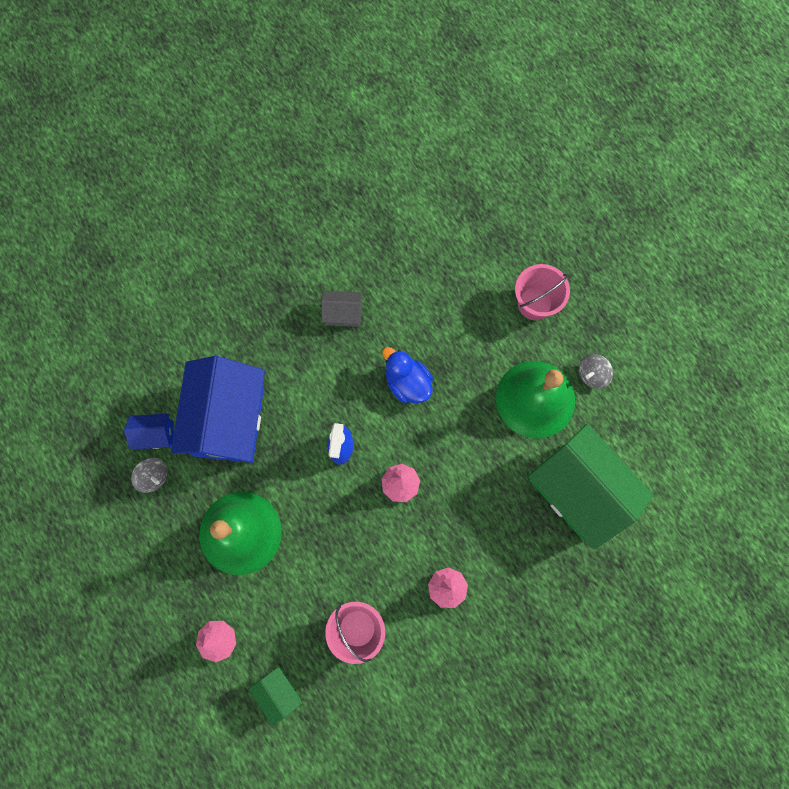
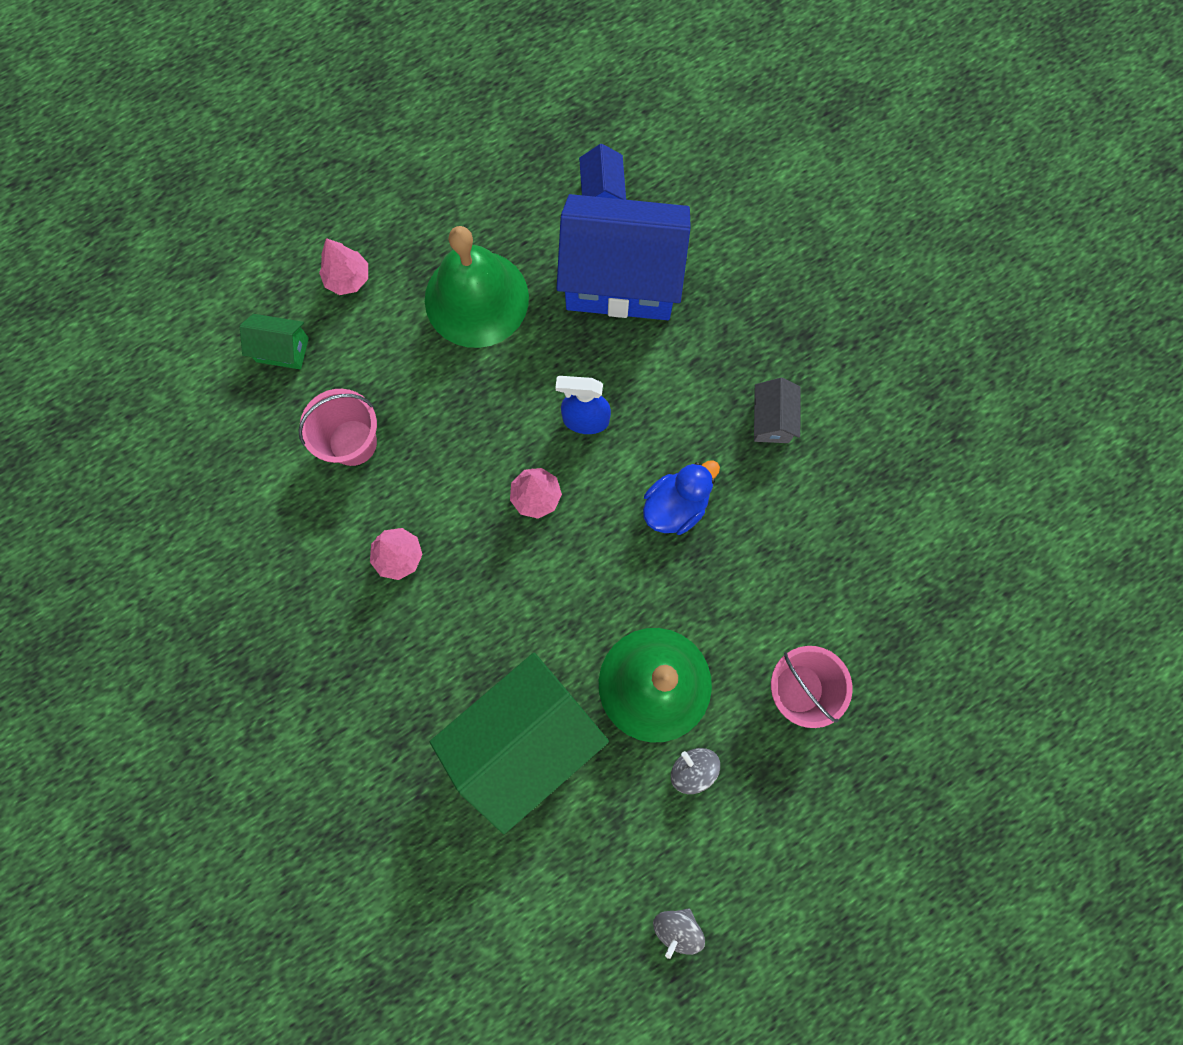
camera: 90 degrees right, 0 degrees up
(154, 476) = (549, 194): grey spinning top -> grey spinning top (677, 928)
(279, 691) = (282, 350): green house -> green house turned 45 degrees clockwise

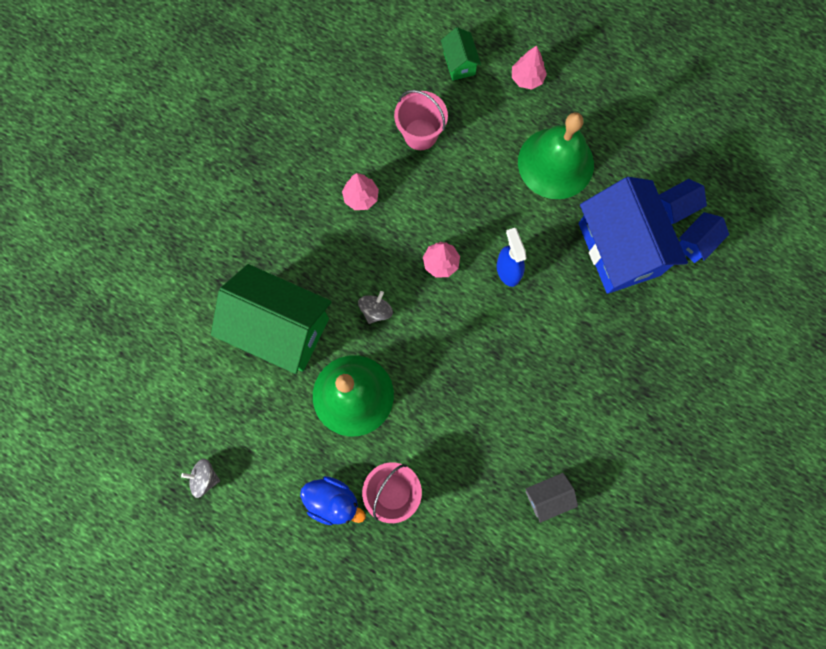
camera: 65 degrees right, 0 degrees up
(655, 192) = (695, 243): none -> blue house
(675, 506) = (478, 356): blue duck -> blue duck (333, 501)
(693, 769) = (308, 444): grey spinning top -> grey spinning top (376, 310)
(771, 420) = (571, 394): grey house -> grey house (547, 497)

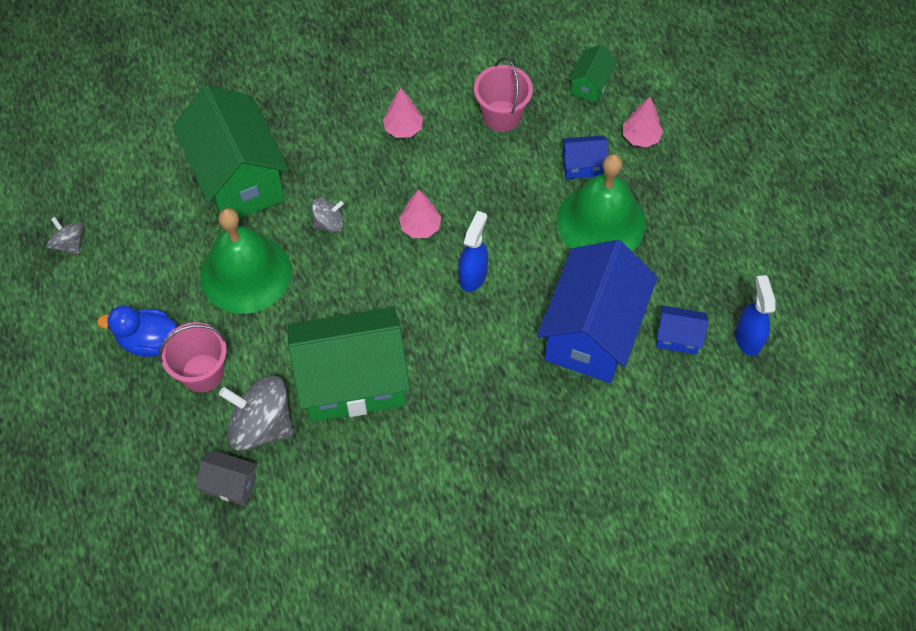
camera: 40 degrees right, 15 degrees down
(333, 501) = (148, 341): blue duck -> blue duck turned 120 degrees clockwise
(468, 494) = (261, 425): none -> grey spinning top
(499, 412) = (352, 382): none -> green house
(547, 497) = (327, 483): grey house -> grey house (231, 485)
(695, 243) = (671, 381): blue house -> blue house (582, 165)
(716, 174) = (748, 338): none -> blue spray bottle

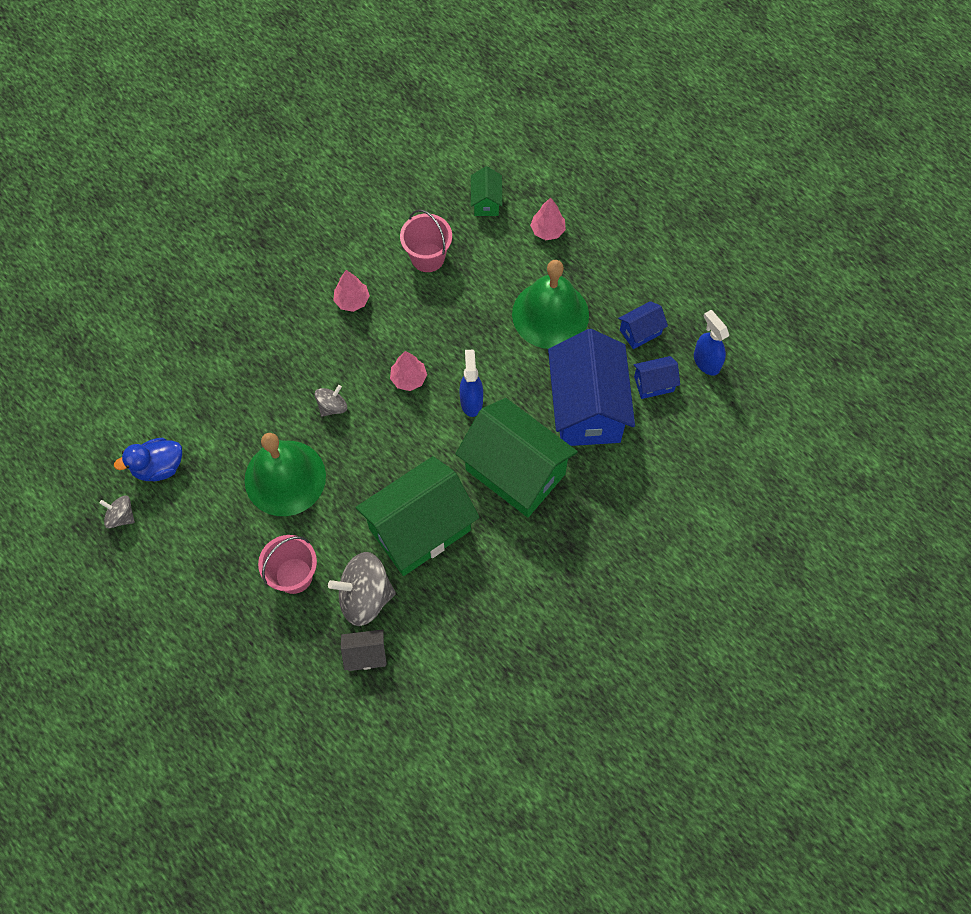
camera: 25 degrees left, 5 degrees up
(148, 341) = (234, 569): blue duck -> blue duck (158, 467)
(239, 179) = (236, 400): green house -> green house (515, 472)
(582, 165) = (513, 273): blue house -> blue house (640, 332)

